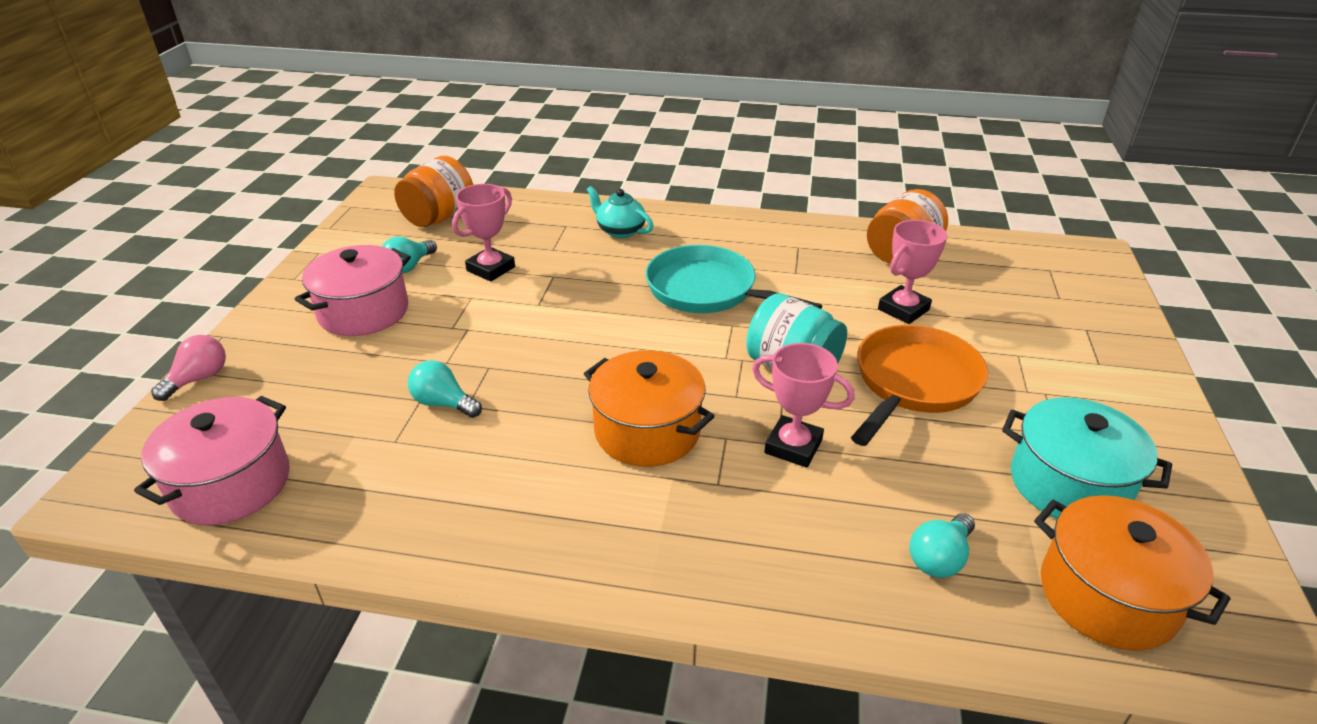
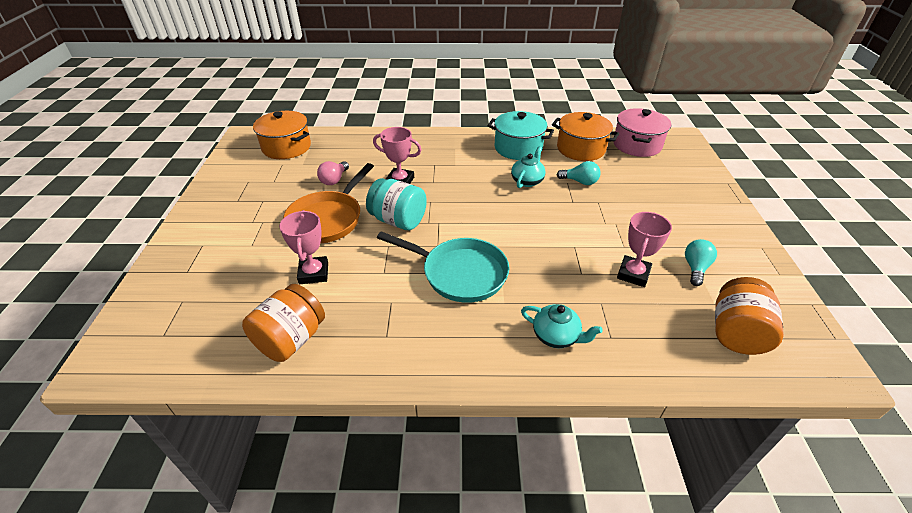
camera: 170 degrees right, 5 degrees up
(198, 379) = (715, 179): pink light bulb -> pink light bulb (334, 180)
(363, 312) = (681, 227): pink pot -> none
(540, 417) = (527, 181): none -> turquoise teapot
(647, 431) = (472, 180): orange pot -> orange pot (581, 149)
(903, 309) = (313, 273): pink trophy -> pink trophy turned 45 degrees counterclockwise
(939, 558) = (345, 151): turquoise light bulb -> none
(1068, 484) = (274, 179): turquoise pot -> turquoise pot (518, 148)

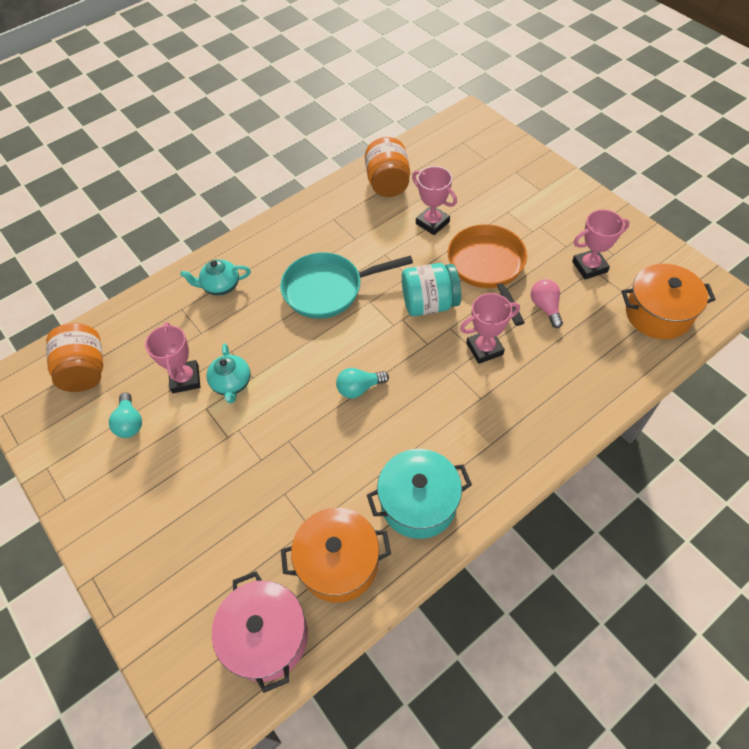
camera: 145 degrees right, 15 degrees up
(273, 183) = (589, 267): none -> pink trophy
(527, 181) = (359, 442): turquoise teapot -> turquoise teapot (232, 383)
(580, 182) = (299, 483): turquoise light bulb -> turquoise light bulb (359, 388)

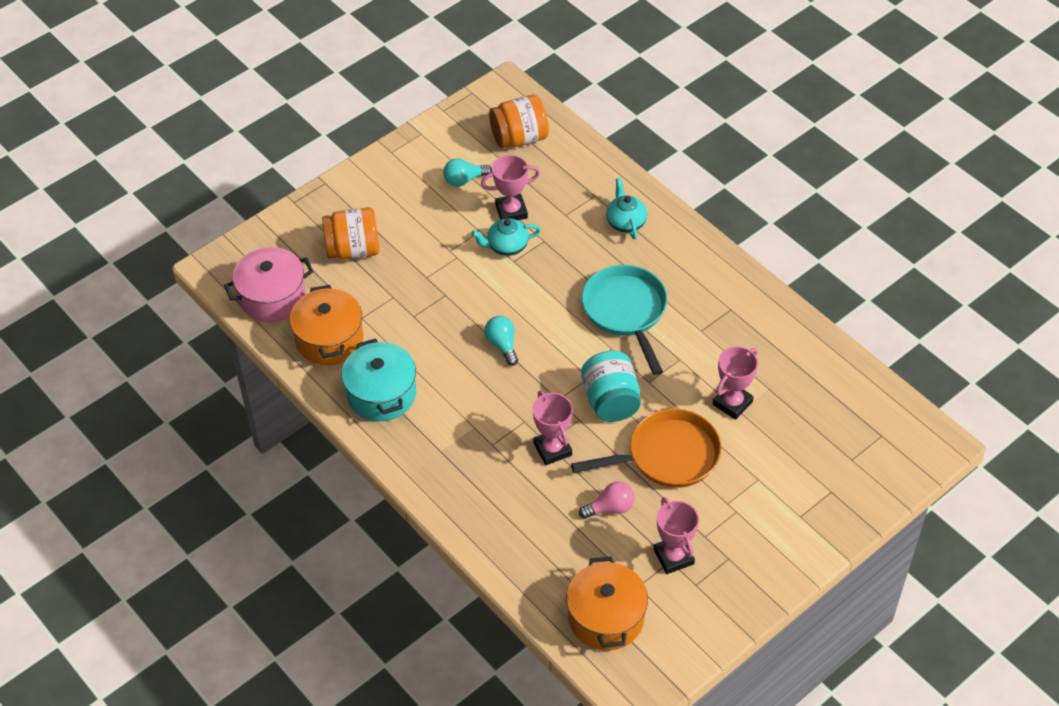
camera: 85 degrees right, 5 degrees down
(388, 183) = (795, 358): orange jar -> orange jar (353, 249)

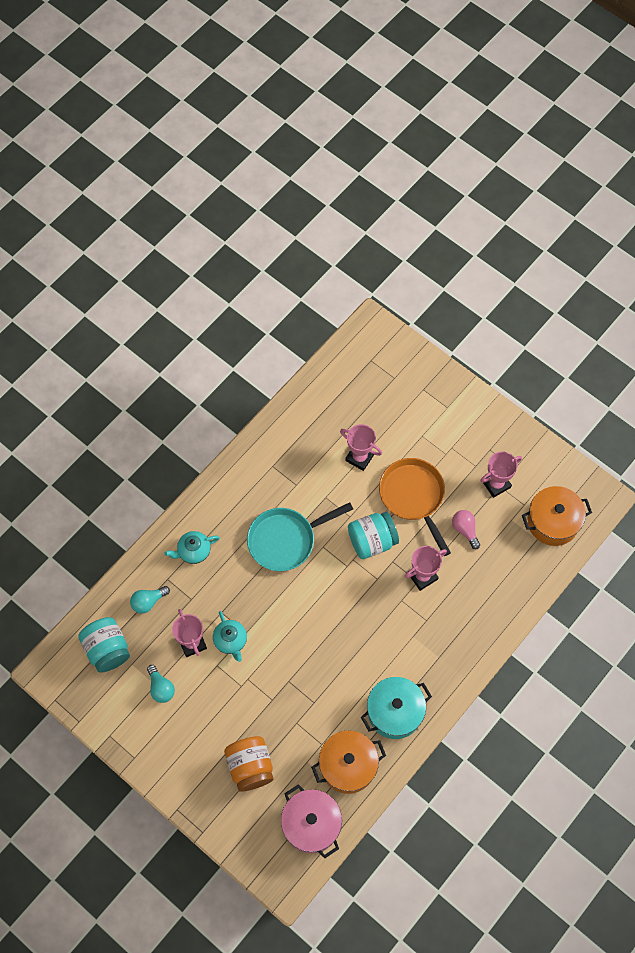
camera: 100 degrees left, 15 degrees up
(502, 345) = (332, 627): turquoise light bulb -> turquoise light bulb (148, 602)
(519, 138) = (107, 649): orange jar -> turquoise jar

